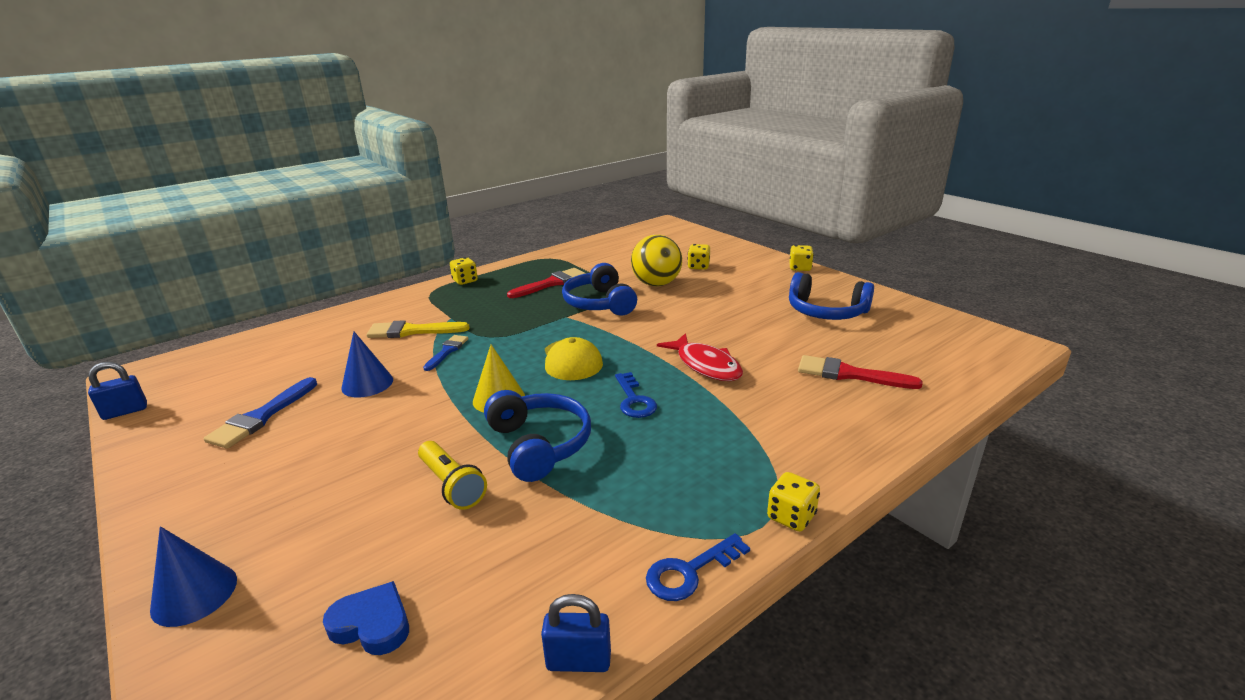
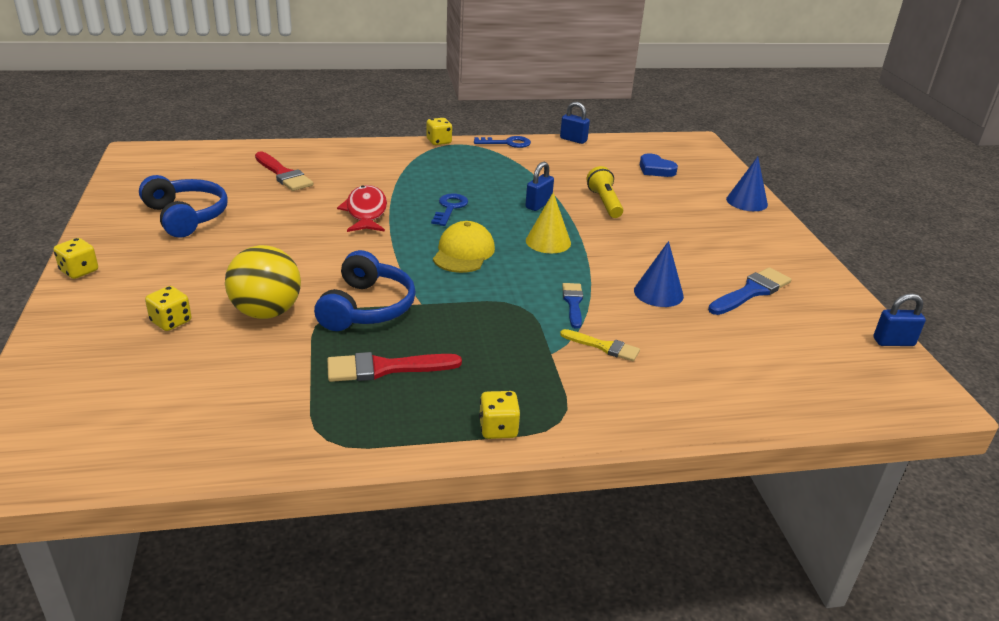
camera: 155 degrees left, 5 degrees up
(412, 331) = (604, 347): yellow brush -> yellow brush, size x0.64
(447, 351) = (573, 303): blue brush -> blue brush turned 135 degrees clockwise
(539, 445) = (538, 205): blue headphones -> blue padlock

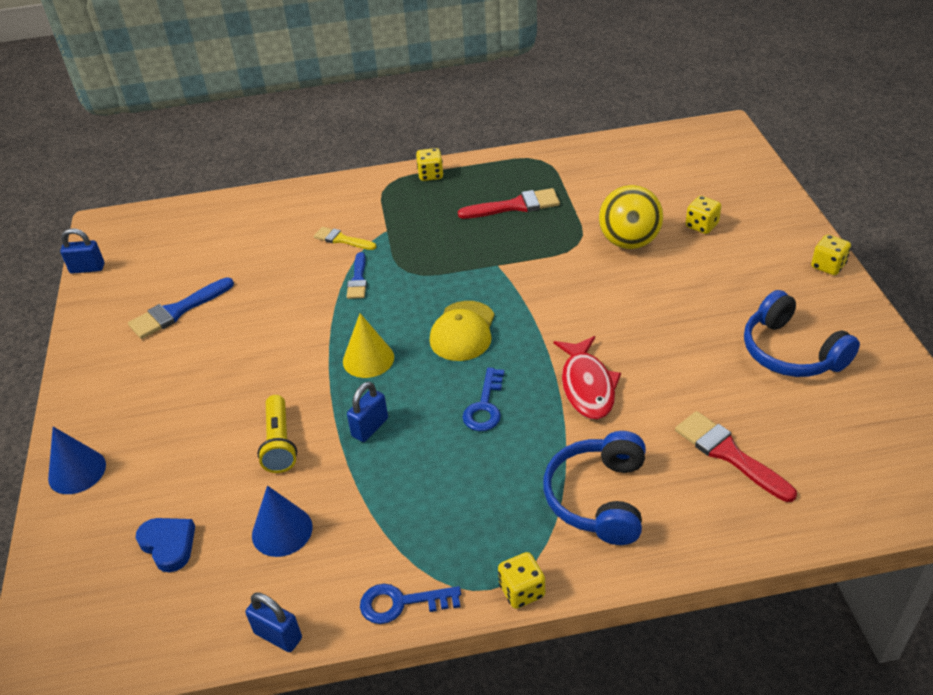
camera: 175 degrees left, 10 degrees up
(367, 308) = (544, 255): blue headphones -> blue headphones (598, 498)
(658, 293) = (272, 299): blue cone -> blue cone (282, 531)

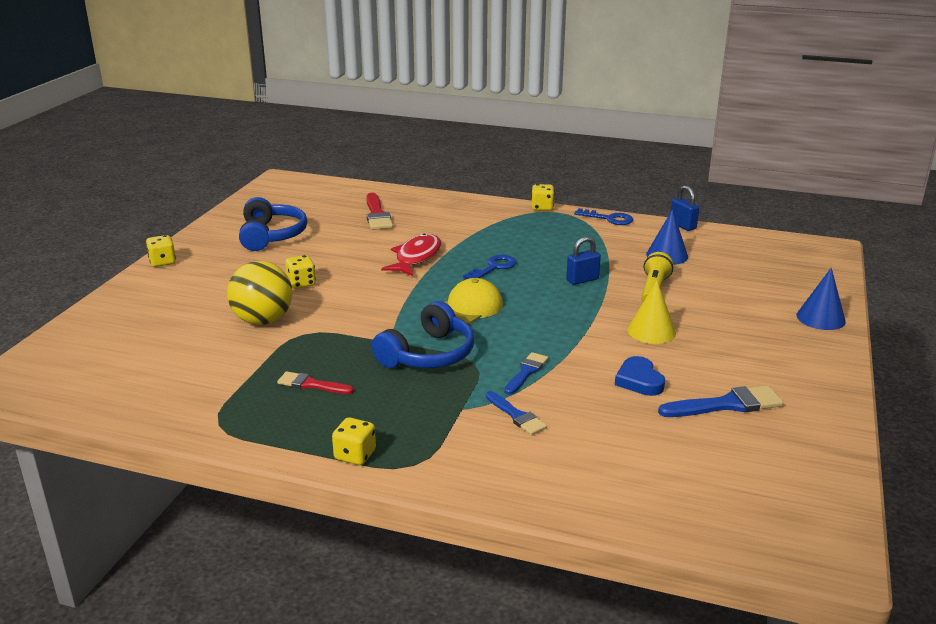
camera: 155 degrees left, 15 degrees down
(87, 268) = (845, 492): blue padlock -> none
(168, 545) = (745, 268): blue heart -> blue heart (639, 380)
(342, 239) = (516, 416): yellow brush -> blue brush
(368, 359) = (558, 314): yellow cone -> yellow cone (651, 331)
(515, 206) = (311, 384): red brush -> red brush, size x0.64
(598, 498) = (468, 220): blue headphones -> blue headphones (428, 354)
(701, 226) = (190, 312): yellow dice -> yellow dice (301, 283)

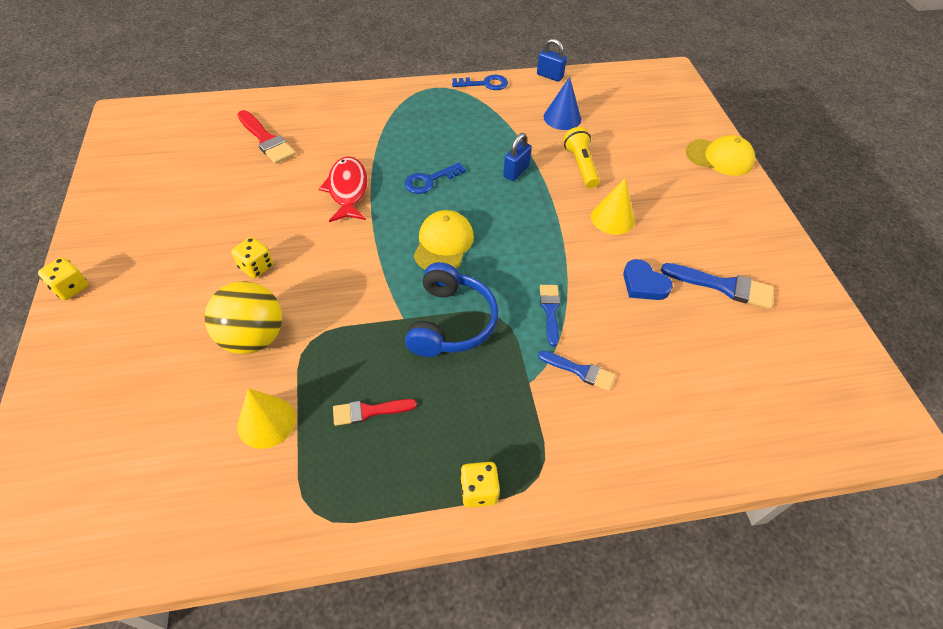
camera: 30 degrees left, 25 degrees up
(230, 367) = (266, 422): none -> yellow cone
(271, 236) = (173, 205): blue headphones -> none
(494, 267) = (429, 180): blue key -> blue key turned 135 degrees counterclockwise
(542, 207) = (418, 85): yellow dice -> none
(726, 405) = (723, 286): blue brush -> blue brush turned 60 degrees clockwise
(820, 318) = (719, 157): blue cone -> yellow cap

